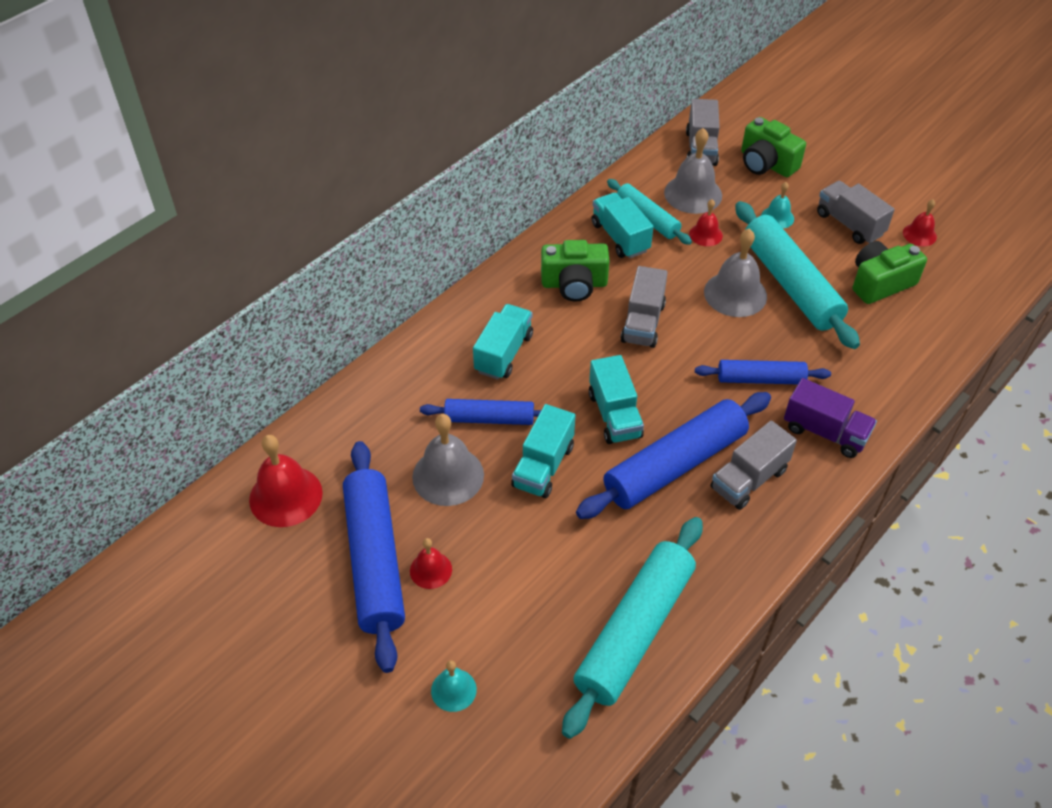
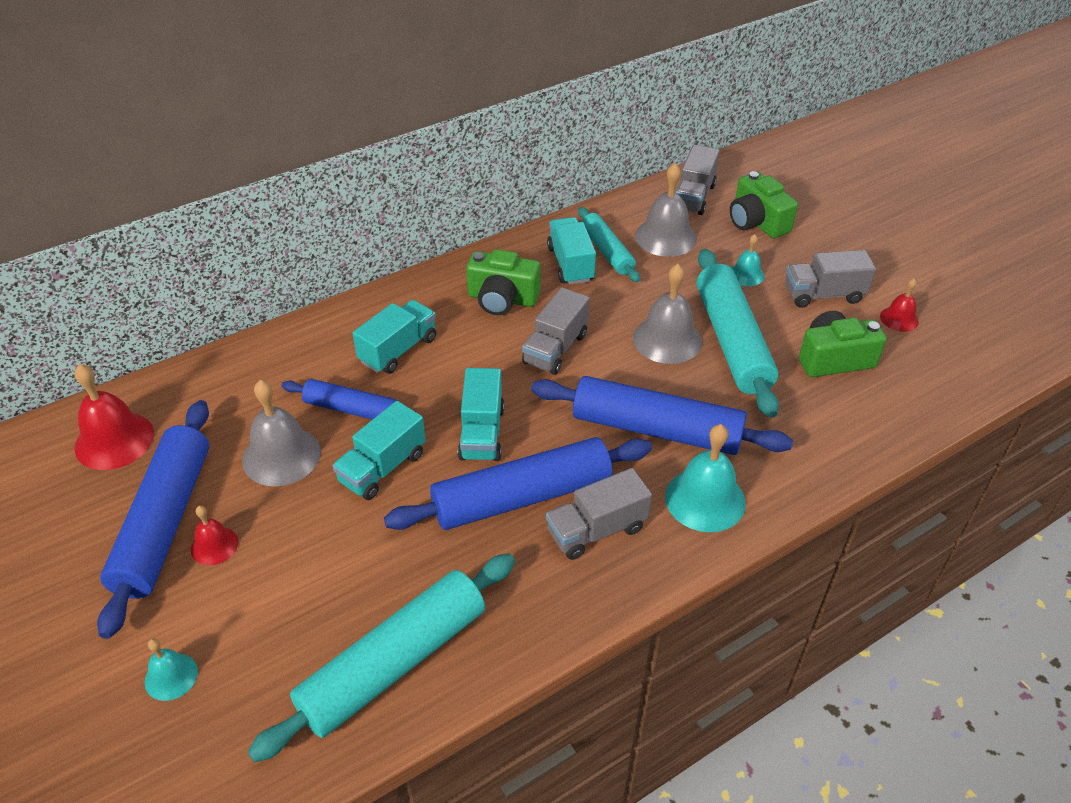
camera: 15 degrees right, 5 degrees down
(705, 234) = (661, 277): red bell -> none
(760, 379) = (656, 429): blue rolling pin -> blue rolling pin, size x1.73
(825, 432) = (705, 499): purple truck -> turquoise bell
(849, 224) = (823, 294): grey truck -> grey truck turned 75 degrees counterclockwise

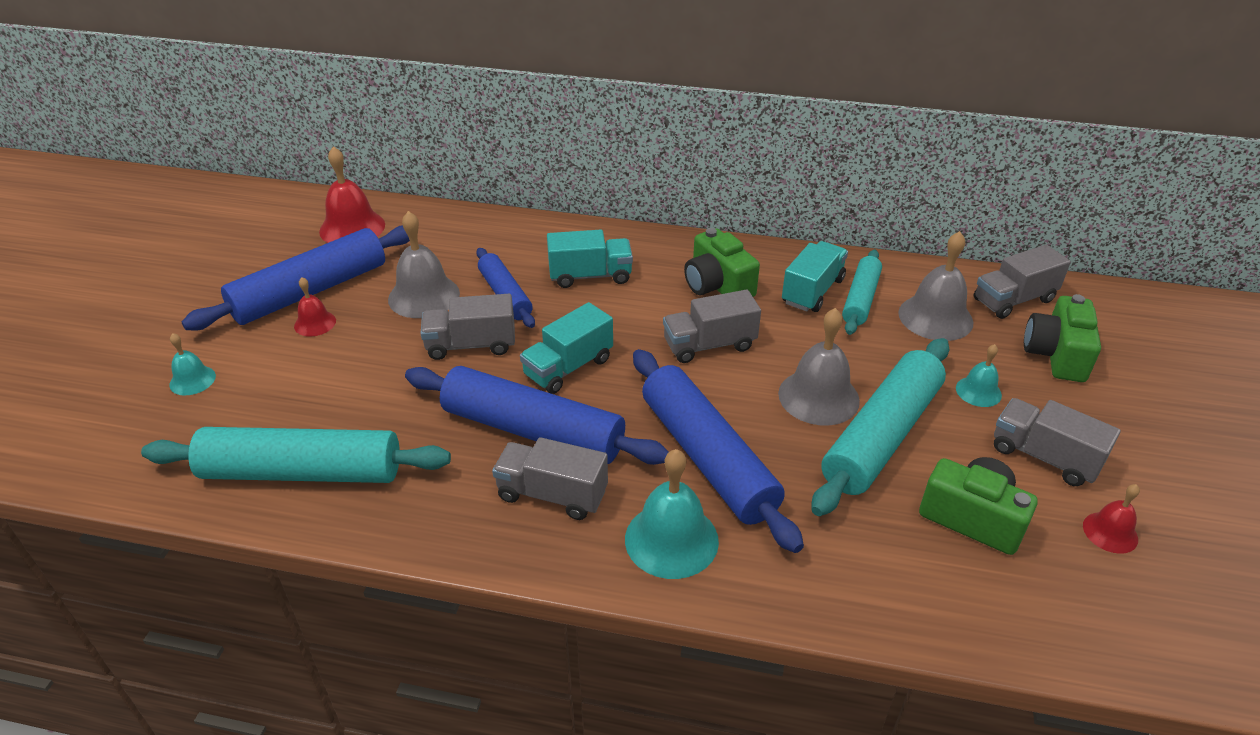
camera: 45 degrees right, 5 degrees down
(382, 468) = (471, 345): turquoise truck -> grey truck

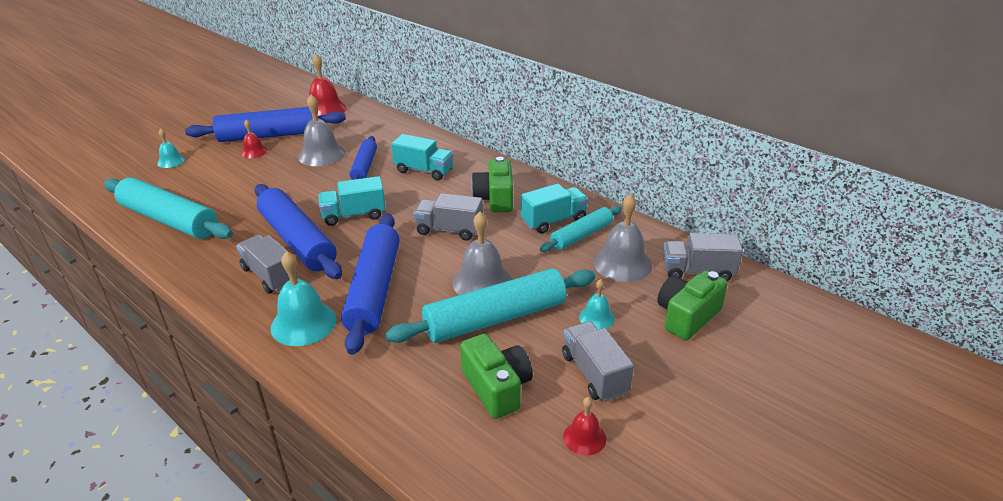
camera: 30 degrees right, 5 degrees down
(471, 345) = (317, 187): grey truck -> none

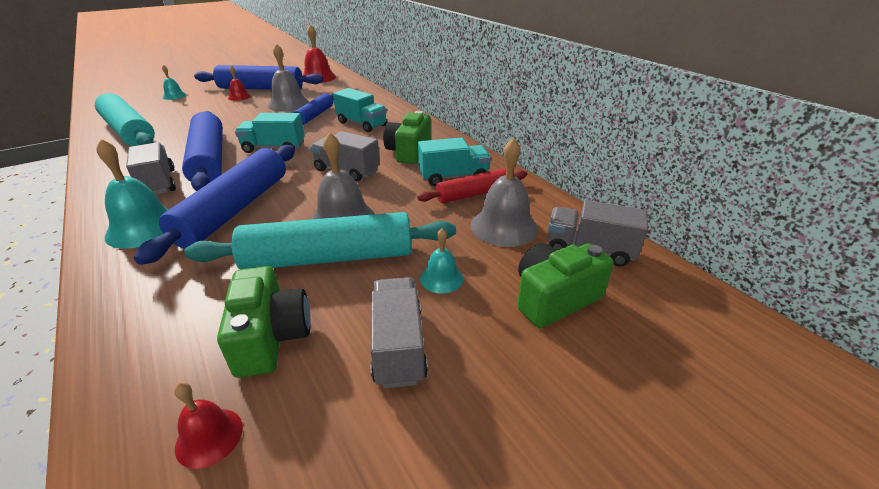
camera: 15 degrees right, 0 degrees up
(581, 235) = (474, 194): turquoise rolling pin -> red rolling pin
(584, 437) = (329, 435): red bell -> red bell (209, 437)

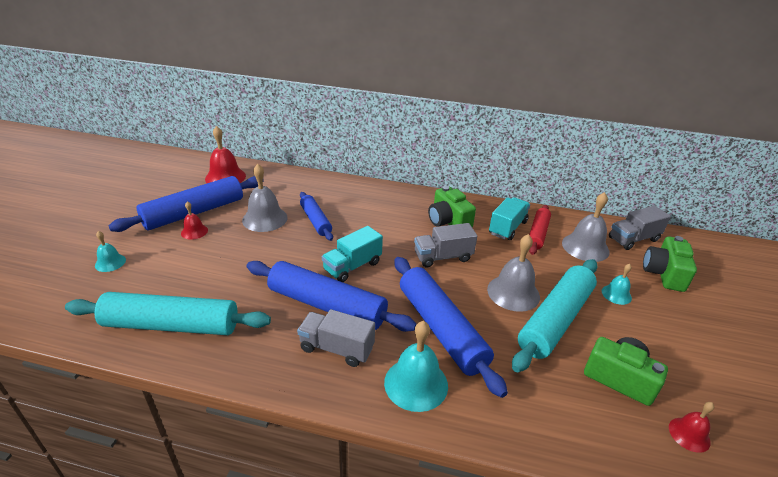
camera: 45 degrees left, 0 degrees up
(361, 124) = (369, 212): turquoise truck -> none
(398, 346) = (663, 339): grey truck -> none

